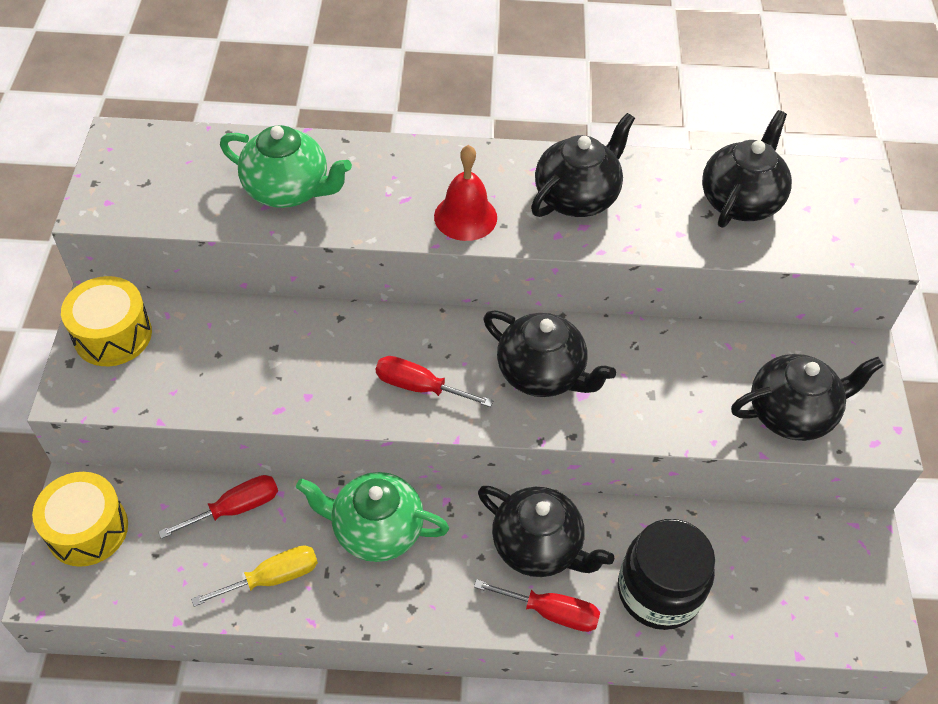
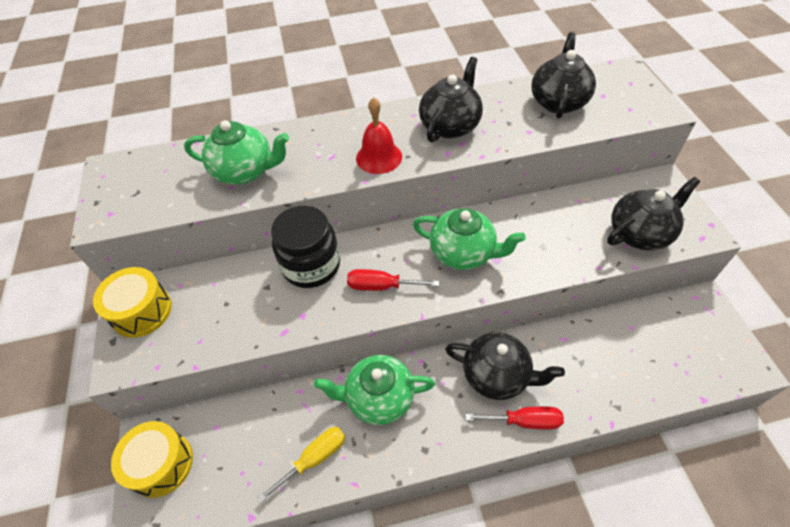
camera: 10 degrees left, 0 degrees up
(235, 508) = (271, 413): red screwdriver -> none
(542, 374) = (463, 253): black teapot -> green teapot
(658, 591) = (591, 382): black jar -> black jar (311, 265)

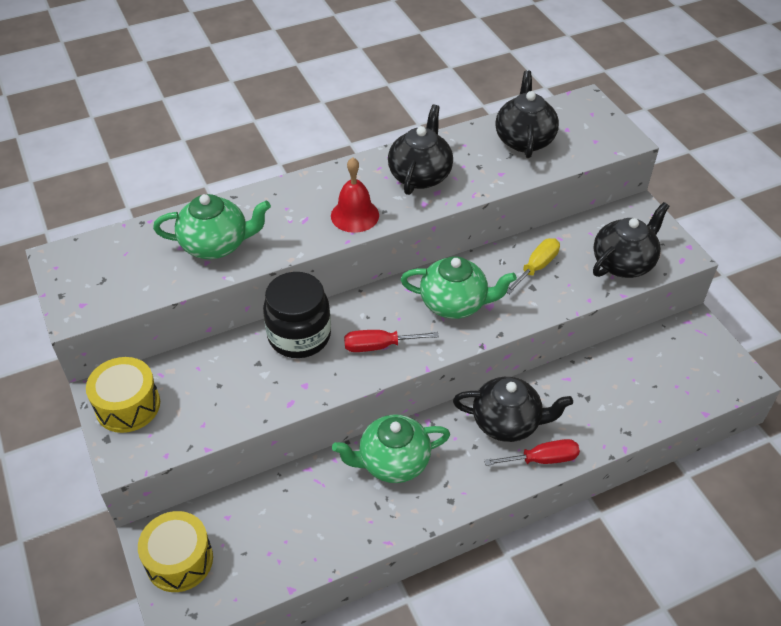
camera: 15 degrees left, 5 degrees down
(314, 458) = (341, 527): yellow screwdriver -> yellow screwdriver (536, 267)

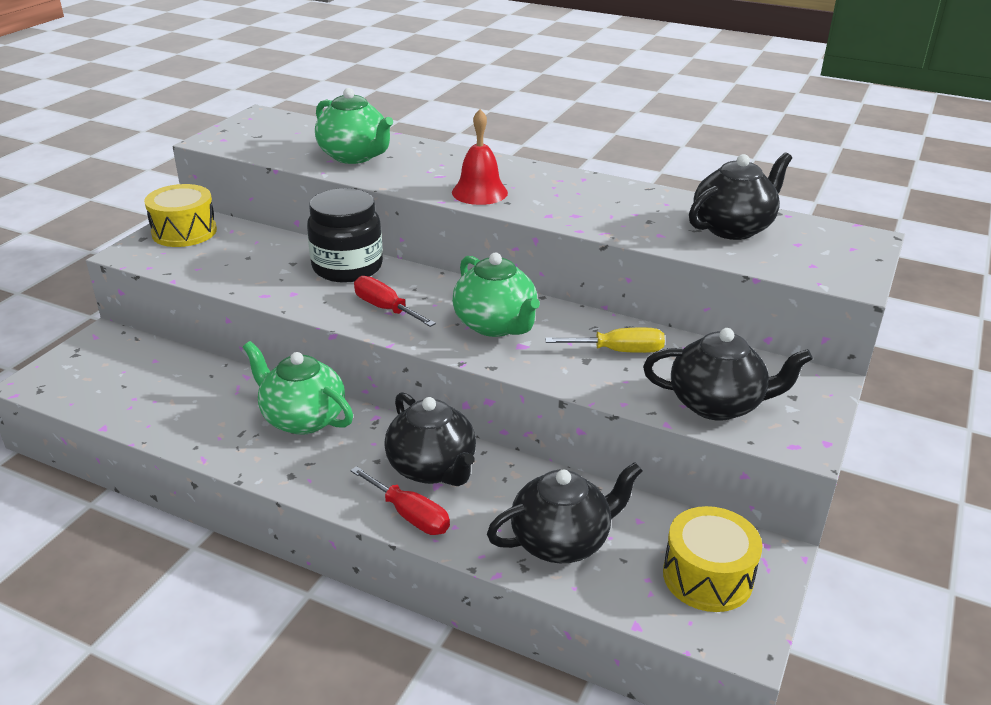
camera: 50 degrees right, 15 degrees down
(179, 560) = (90, 358): yellow drum -> yellow drum (707, 577)
(420, 175) = (583, 200): black teapot -> black teapot (561, 541)

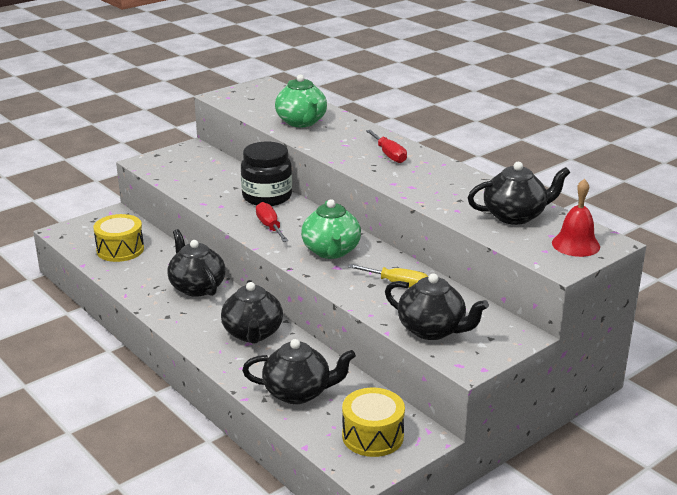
camera: 25 degrees right, 5 degrees down
(184, 232) = (184, 155): yellow drum -> yellow drum (120, 250)
(302, 418) = (197, 287): green teapot -> black teapot
(410, 515) = (219, 355): red screwdriver -> red screwdriver (389, 155)
(479, 192) = (361, 160): red bell -> red bell (575, 244)

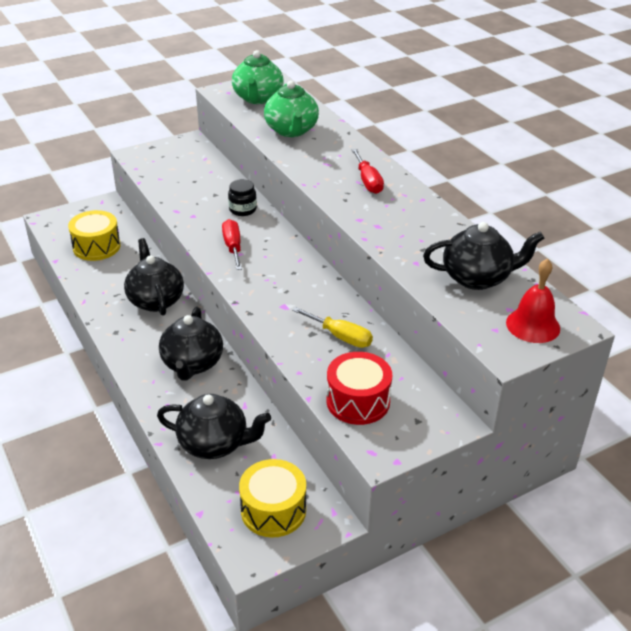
camera: 10 degrees right, 10 degrees up
(267, 197) = (242, 209): black jar -> black jar, size x0.53
(331, 251) = (285, 285): green teapot -> green teapot (258, 98)
(432, 330) = (358, 401): black teapot -> red drum

